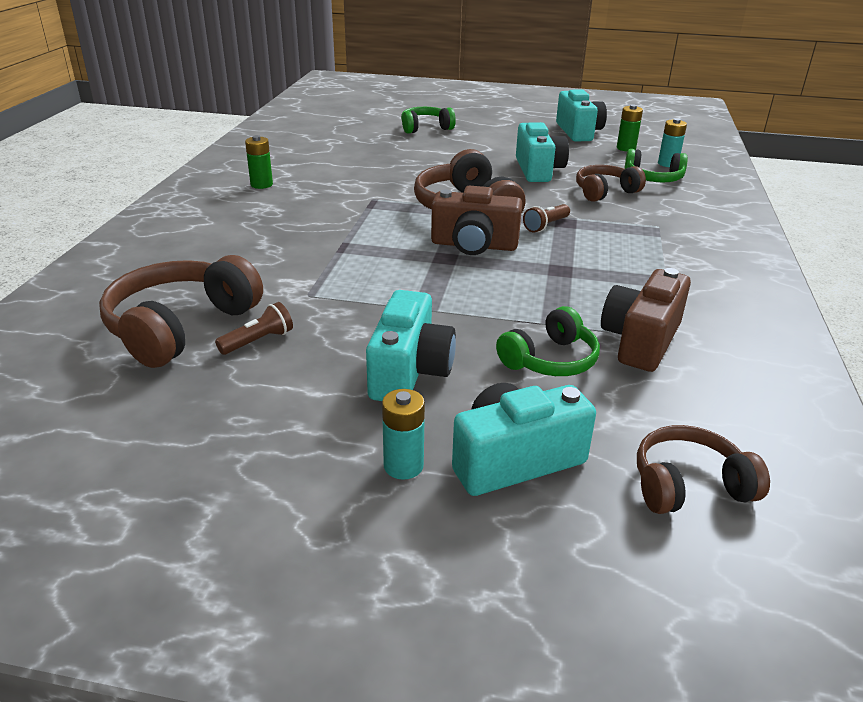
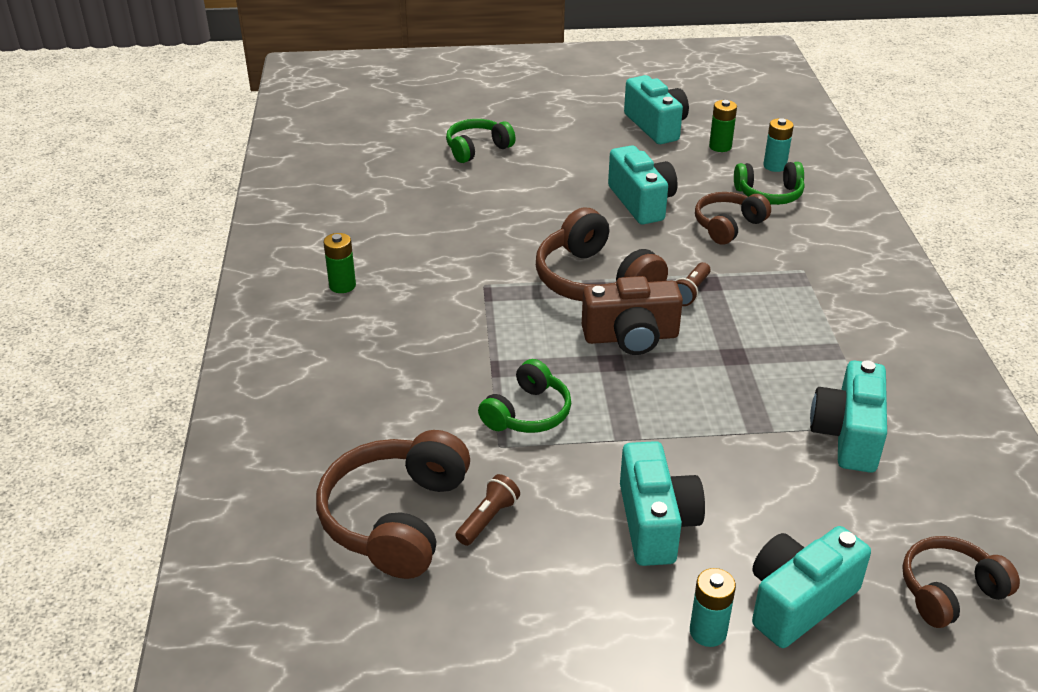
camera: 15 degrees left, 5 degrees up
(550, 360) = (777, 478): green headphones -> green headphones (528, 413)
(641, 340) = (848, 435): brown camera -> turquoise camera

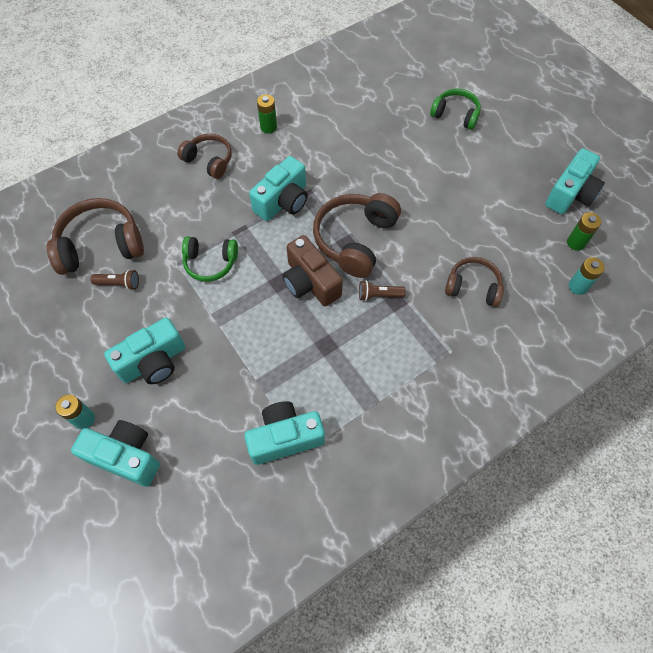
camera: 60 degrees right, 25 degrees up
(641, 202) = (463, 226): turquoise camera -> turquoise camera (283, 201)
(769, 194) = (534, 297): green headphones -> none
(949, 591) = (171, 539): brown headphones -> brown headphones (209, 160)

